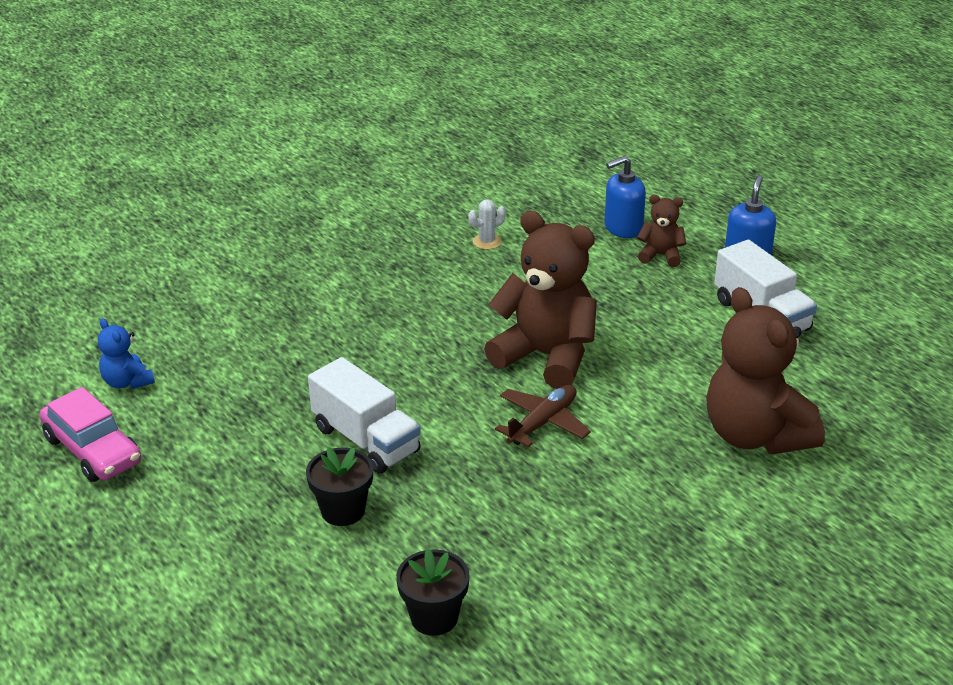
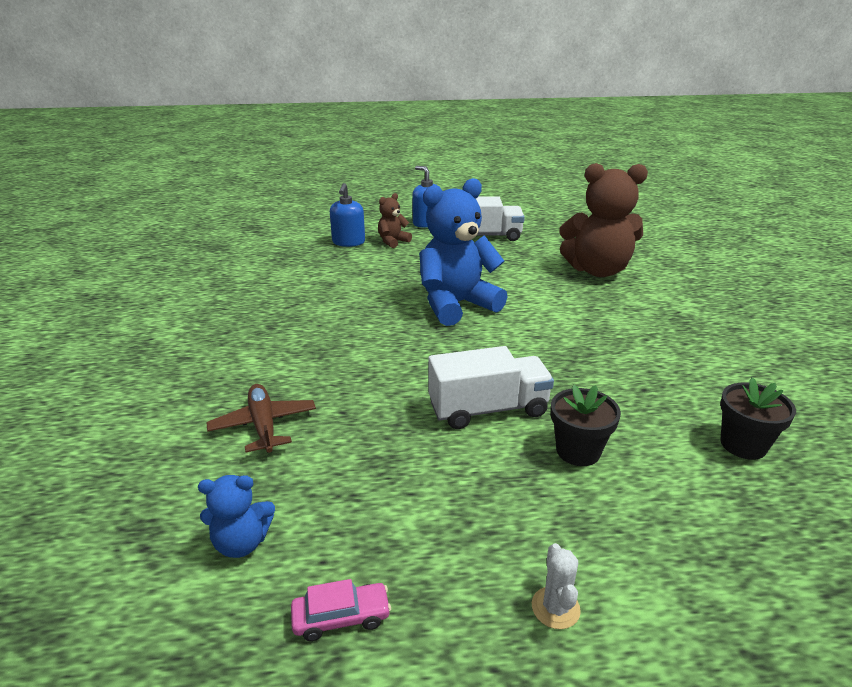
camera: 60 degrees left, 5 degrees down
(92, 450) = (341, 617): pink car -> pink car, size x0.54
(487, 242) = (296, 285): white cactus -> white cactus (555, 608)
(543, 423) = (530, 328): brown plane -> brown plane (263, 425)
(546, 356) = (456, 305): brown teddy bear -> blue teddy bear

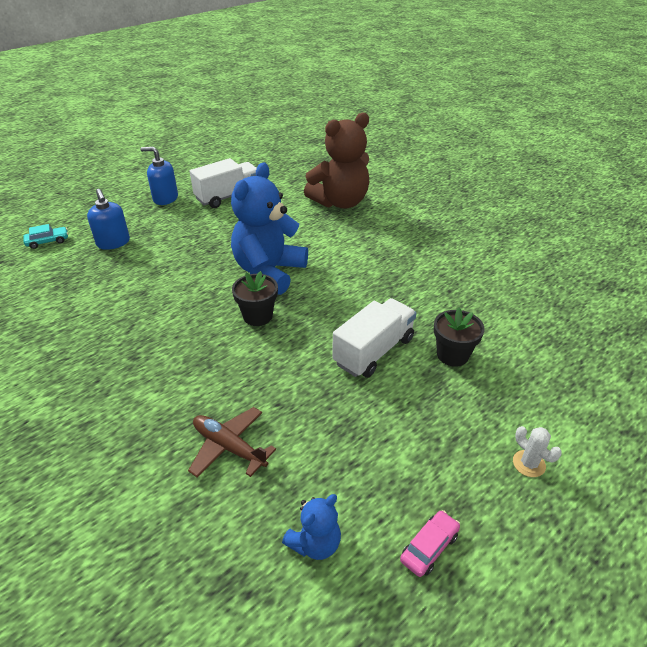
camera: 35 degrees left, 10 degrees up
(302, 228) = (48, 241): none -> turquoise car
(393, 241) = (154, 228): brown teddy bear -> none
(743, 445) = (528, 306): black flower pot -> black flower pot (257, 316)

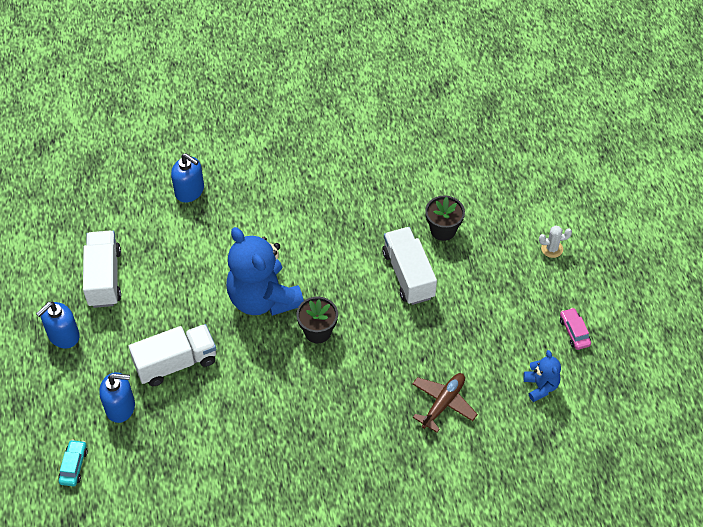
camera: 60 degrees left, 15 degrees up
(171, 253) = (176, 363): none -> white truck
(229, 447) = (443, 403): brown plane -> brown plane turned 150 degrees clockwise
(340, 202) = (190, 191): brown teddy bear -> blue soap dispenser

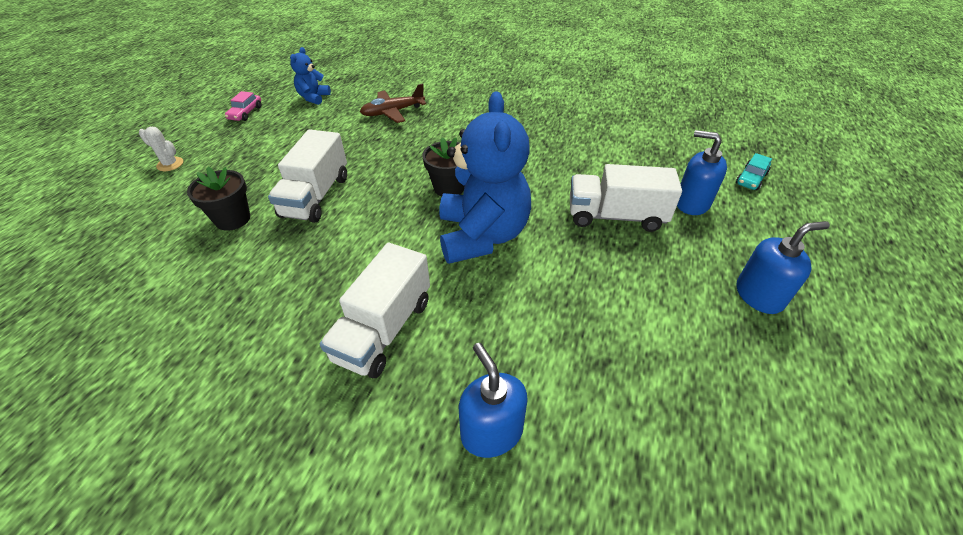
camera: 150 degrees left, 10 degrees down
(104, 278) = (686, 347): white truck -> white truck (383, 329)

